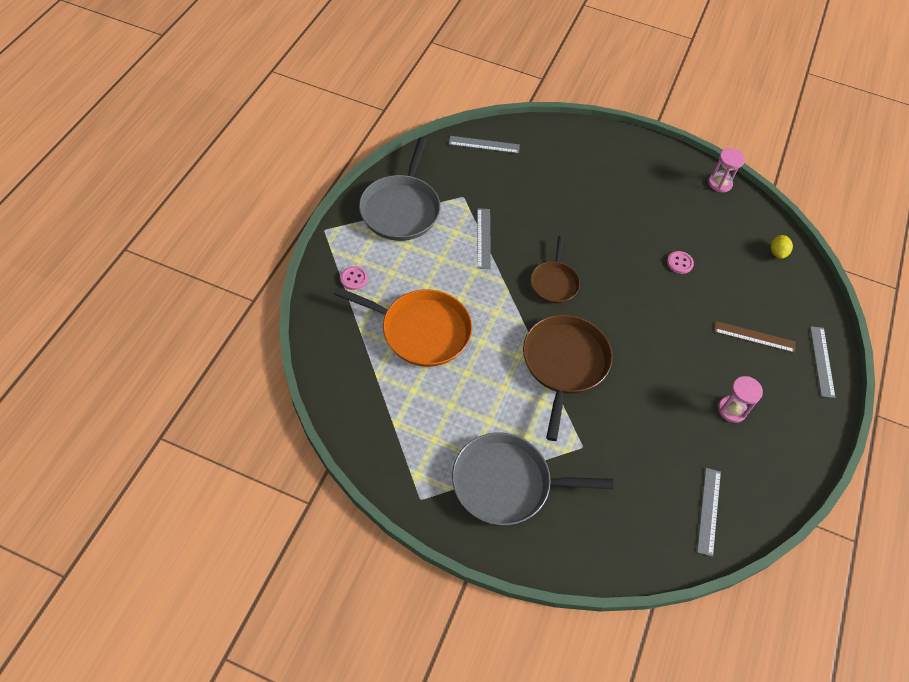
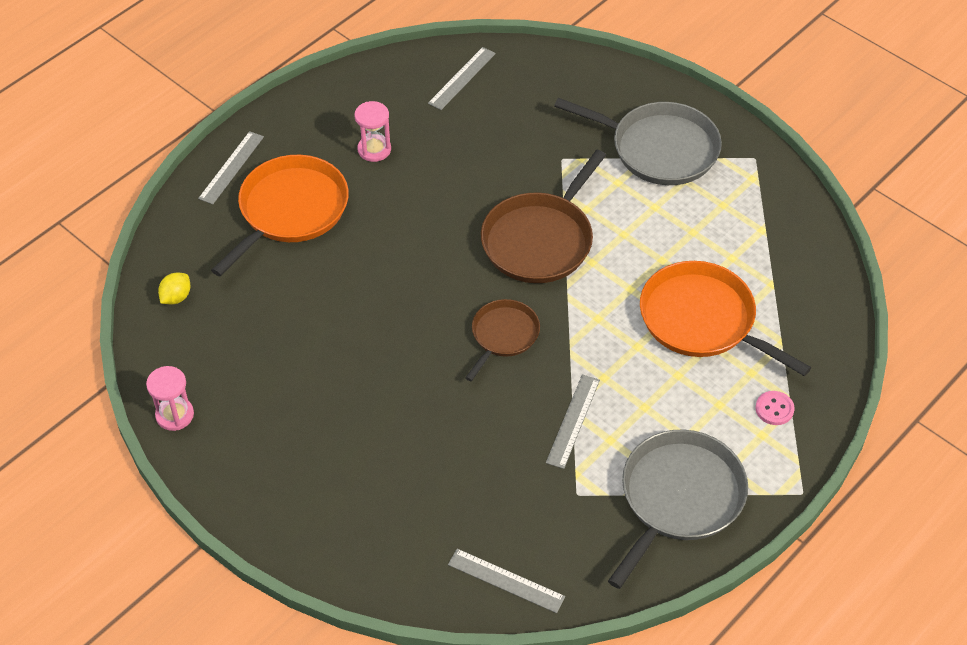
camera: 155 degrees left, 5 degrees down
(679, 263) = (319, 317): pink button -> none
(754, 337) = (290, 211): brown ruler -> orange pan

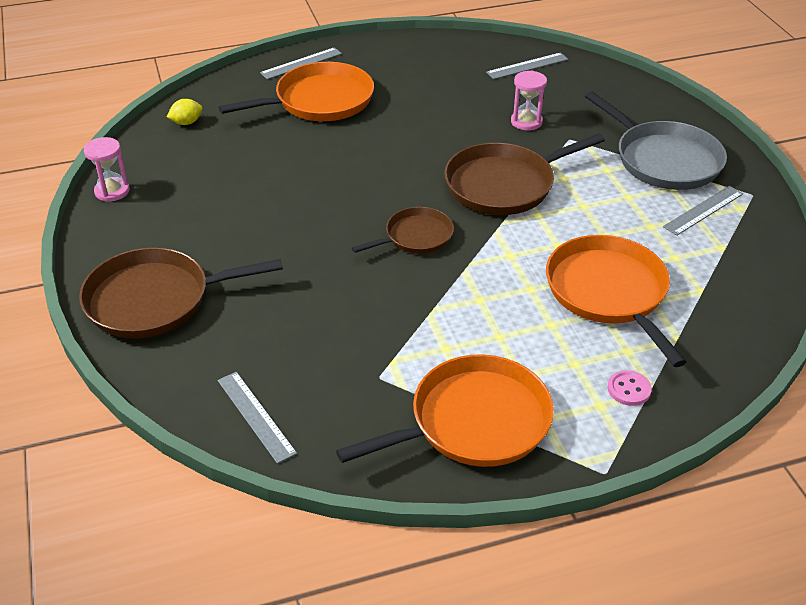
camera: 30 degrees right, 10 degrees down
(324, 513) = (155, 300): none -> brown pan
(374, 149) = (418, 86): pink hourglass -> pink hourglass (526, 122)
(573, 421) = (423, 320): grey ruler -> grey ruler (703, 210)
(679, 498) = (473, 422): grey pan -> orange pan

